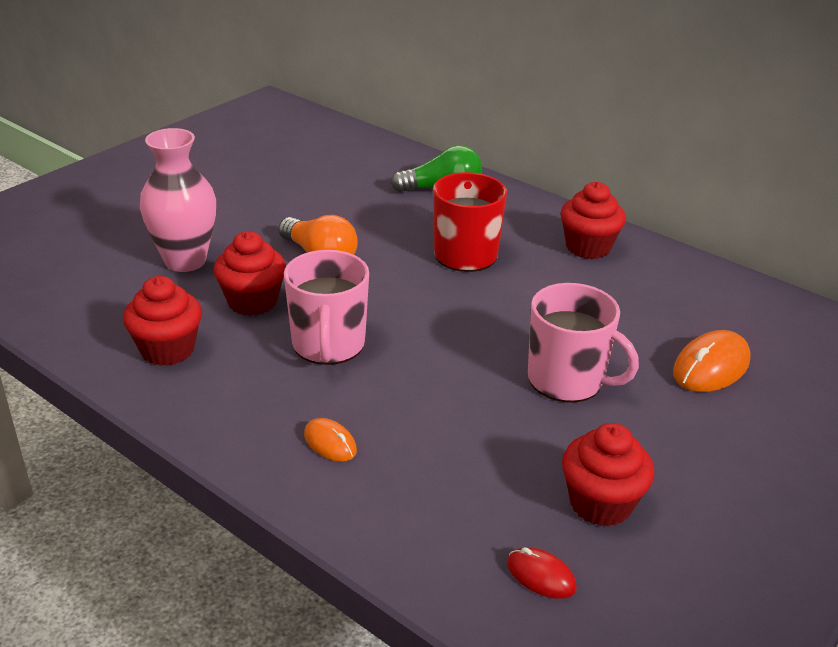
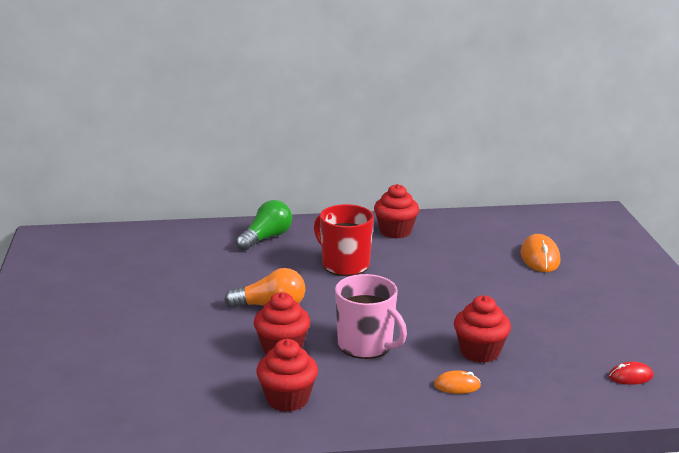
camera: 45 degrees left, 10 degrees down
(185, 261) = (195, 351): pink vase -> none
(567, 380) = (499, 296): pink mug -> none
(600, 503) = (600, 336): red cupcake -> red cupcake (479, 352)

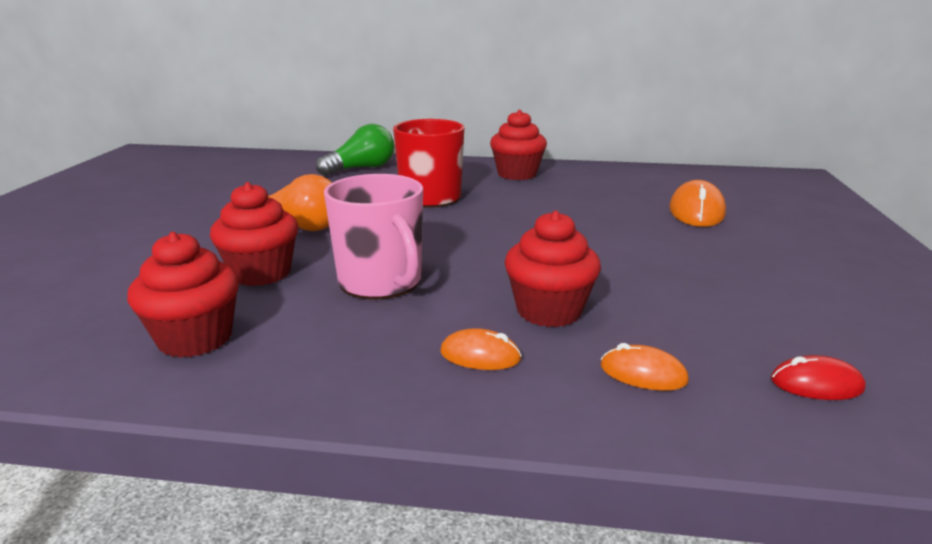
camera: 15 degrees right, 0 degrees up
(545, 383) = (643, 374): none -> orange mouse

